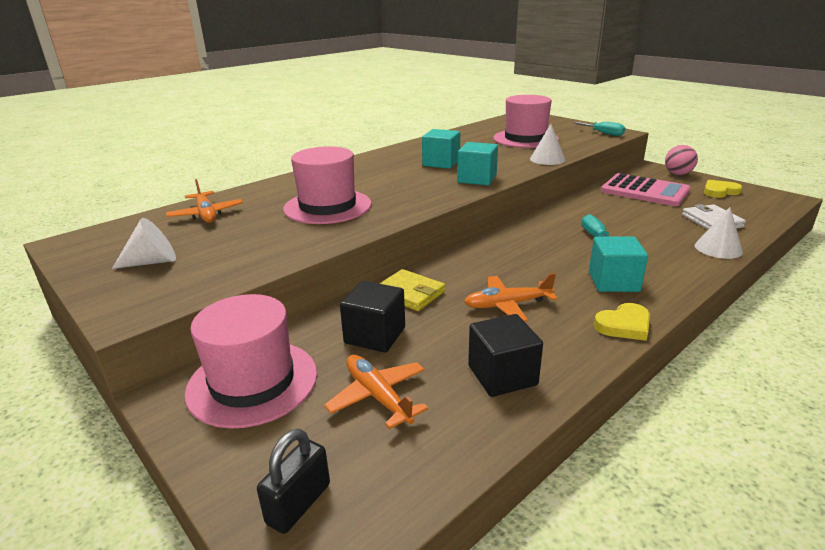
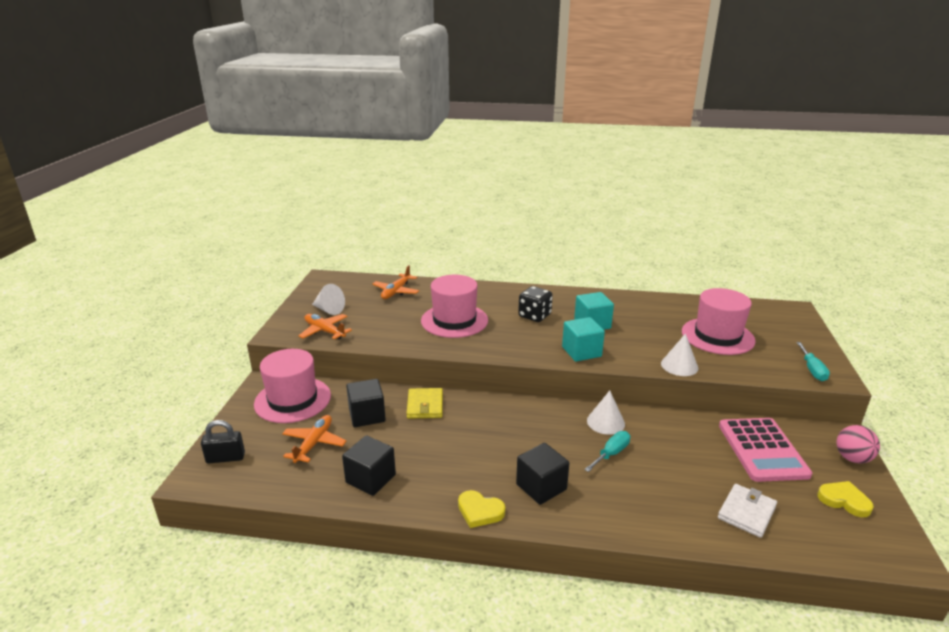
camera: 50 degrees right, 0 degrees up
(388, 176) = (534, 316): none -> black dice
(507, 305) = (452, 450): orange plane -> orange plane (324, 331)
(613, 282) = (541, 487): turquoise cube -> black cube
(718, 248) = (682, 531): white cone -> white cone (605, 422)

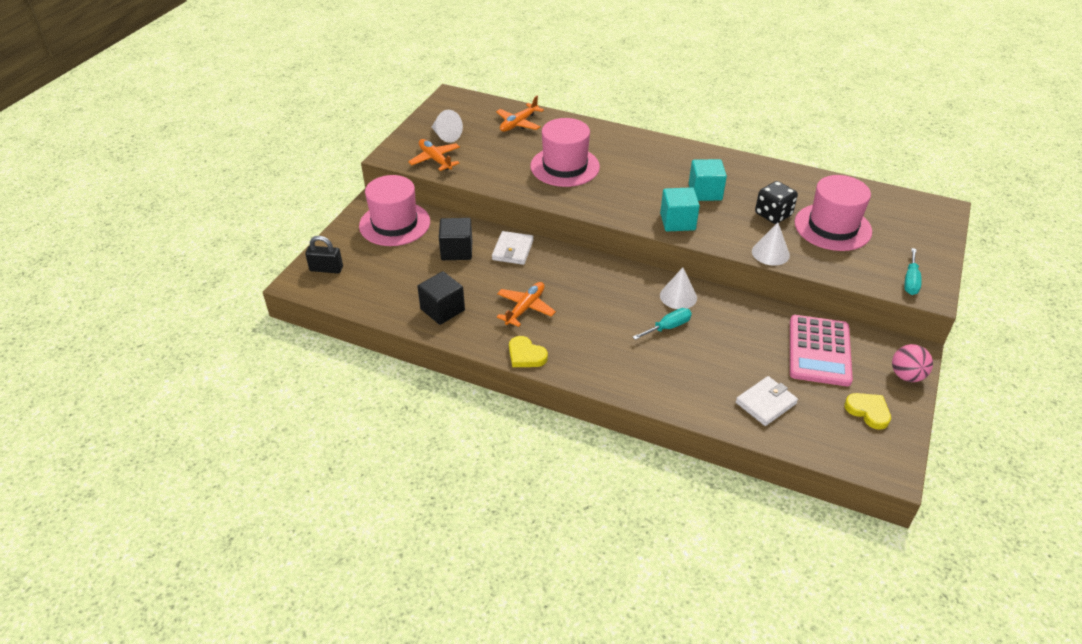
camera: 15 degrees right, 15 degrees up
(314, 443) = (403, 269): orange plane -> orange plane (525, 308)
(425, 405) = (513, 250): yellow wallet -> white wallet
(534, 316) = (649, 173): black dice -> black dice (773, 214)
(541, 487) = (588, 345): black cube -> none

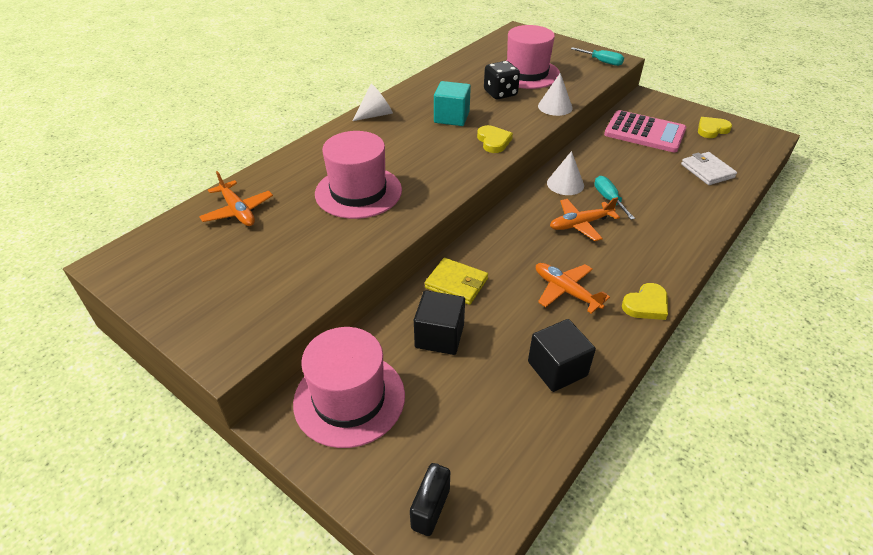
camera: 75 degrees left, 0 degrees up
(435, 159) = (270, 303): orange plane -> orange plane (580, 224)
(445, 136) = (215, 284): white cone -> white cone (376, 115)
(513, 250) = (456, 283): white wallet -> yellow wallet
(677, 222) = (493, 141): turquoise cube -> yellow heart
(906, 376) = (672, 106): pink ball -> none

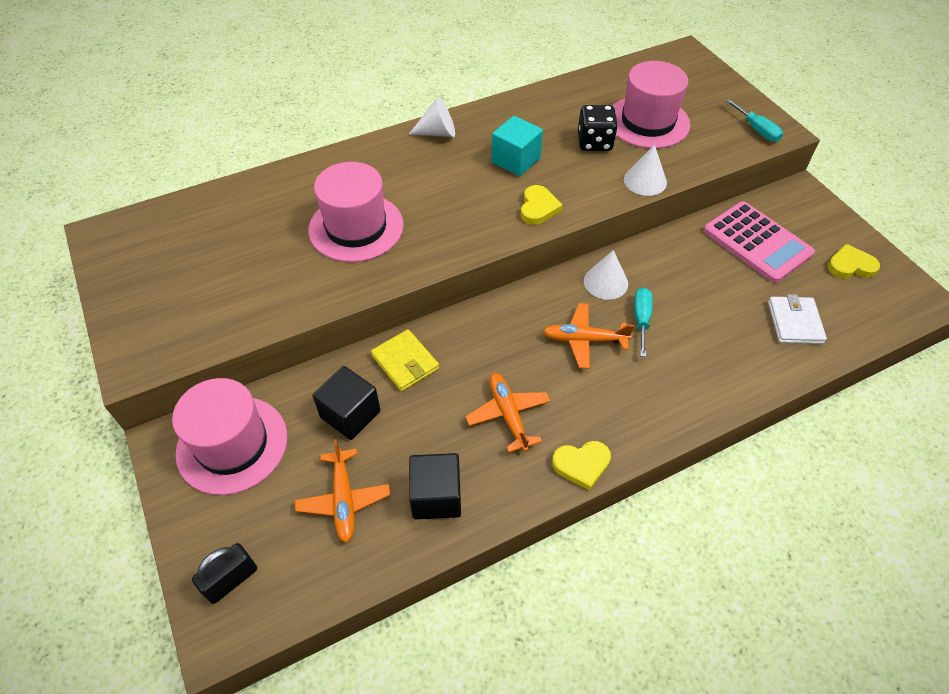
camera: 25 degrees right, 10 degrees up
(238, 211) = (234, 213): orange plane -> orange plane (344, 500)

